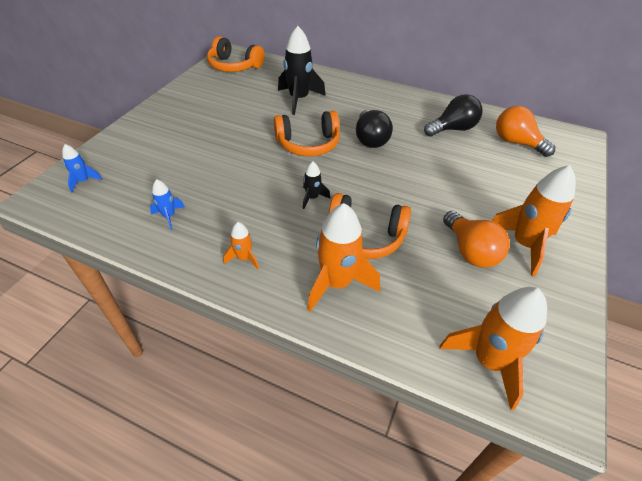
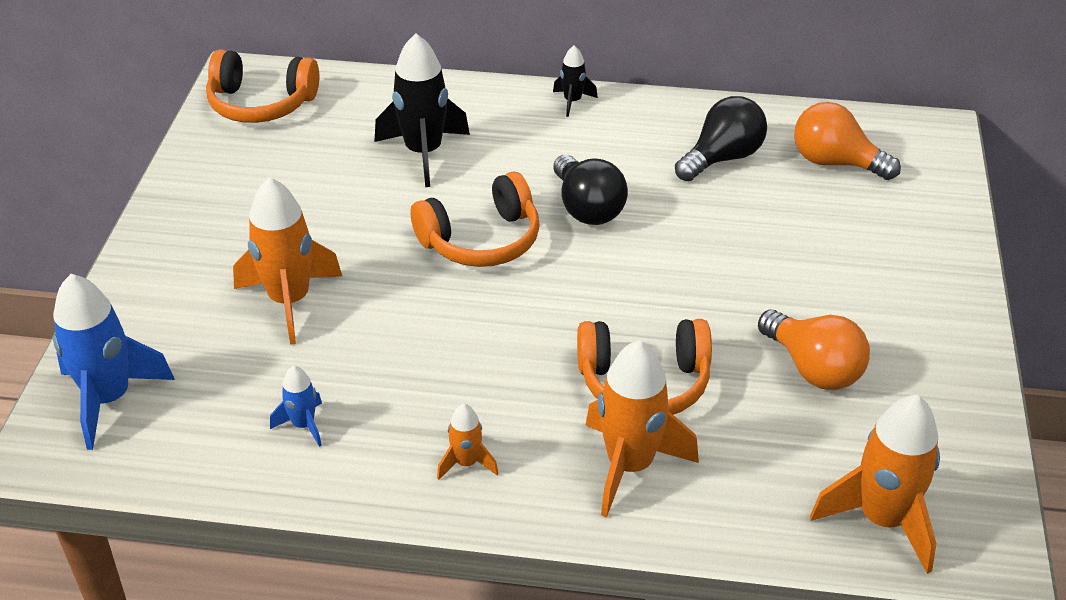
camera: 15 degrees left, 5 degrees down
(83, 181) = (109, 399): blue rocket -> blue rocket, size x2.01
(312, 198) = (532, 338): black rocket -> black rocket (572, 101)
(524, 245) = (890, 339): orange rocket -> orange rocket (289, 301)

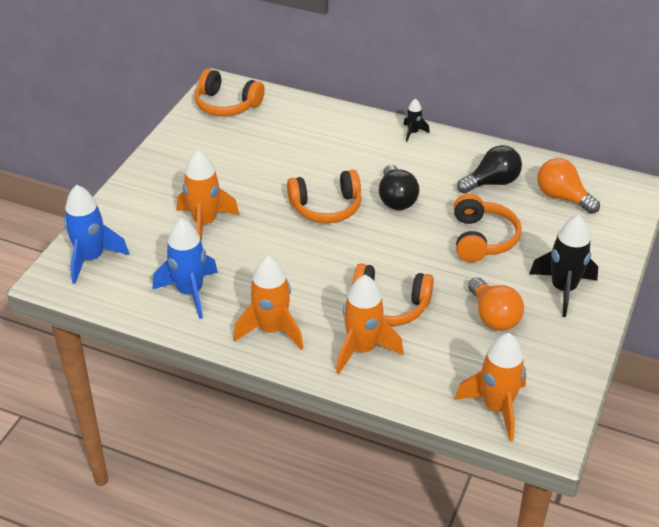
camera: 15 degrees right, 0 degrees up
(303, 425) = (190, 292): blue rocket -> blue rocket, size x2.01
(423, 153) = (311, 150): black rocket -> black rocket (563, 289)
(466, 463) = (272, 330): orange rocket -> orange rocket, size x2.01
(744, 247) = (482, 239): none -> orange headphones

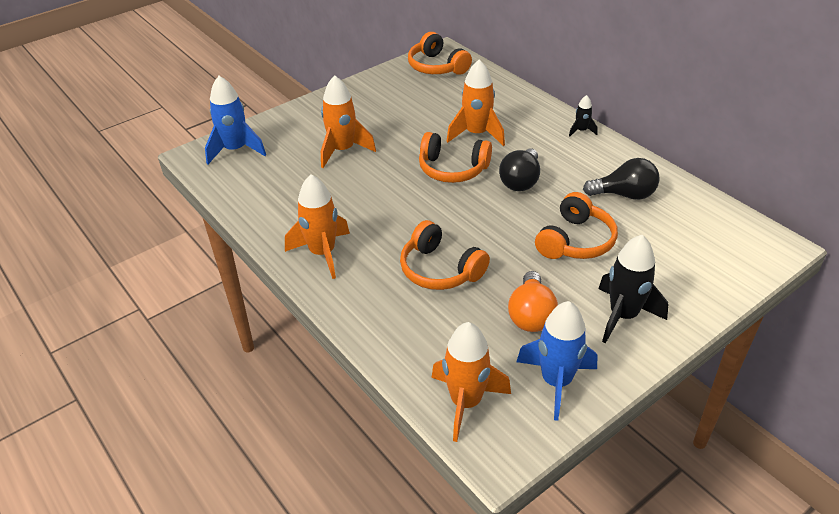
camera: 30 degrees right, 0 degrees up
(190, 292) = (285, 200): blue rocket -> blue rocket (556, 382)
(362, 349) = (385, 299): orange rocket -> orange rocket (476, 134)
(562, 197) = (688, 229): orange light bulb -> none

